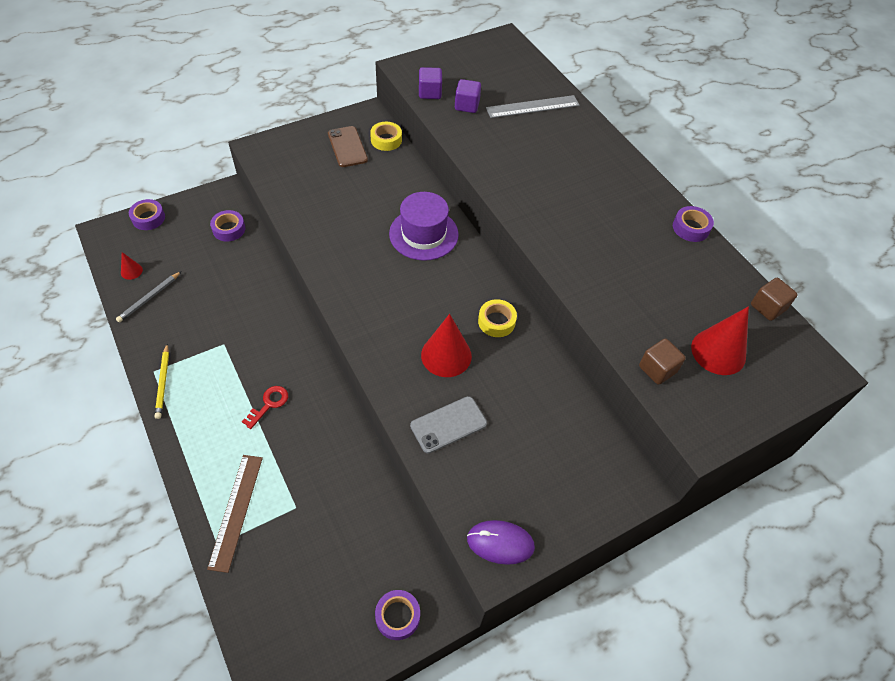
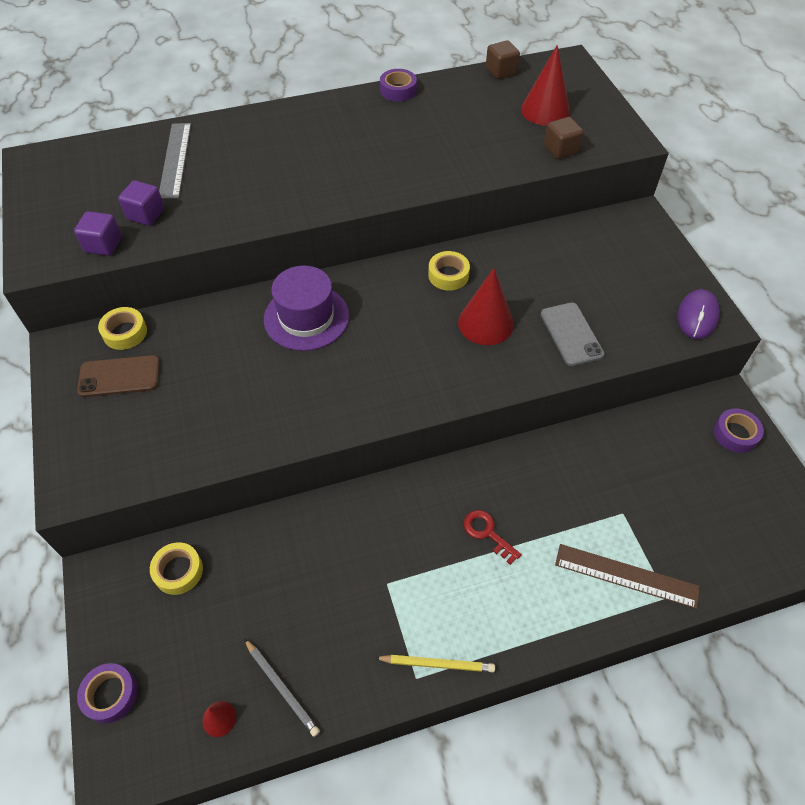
camera: 75 degrees left, 0 degrees up
(229, 229) = (178, 571): purple tape -> yellow tape

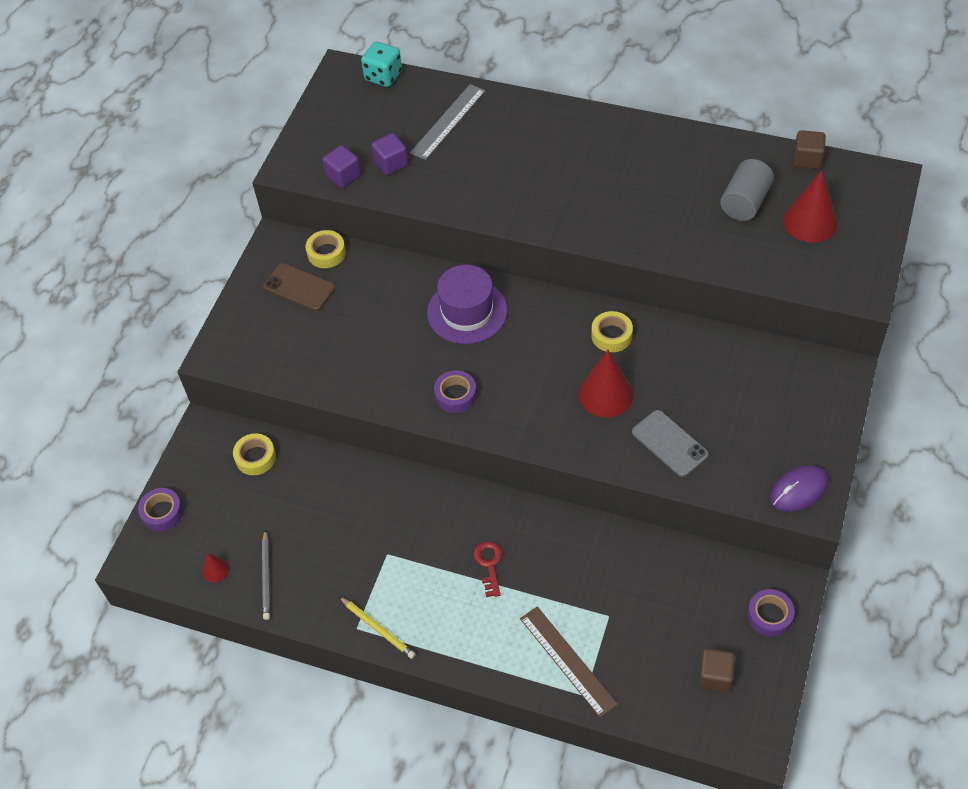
camera: 40 degrees right, 0 degrees up
(79, 149) = (383, 76): none -> turquoise dice
(398, 90) = (690, 136): purple tape -> purple tape (455, 395)
(484, 117) = (745, 202): none -> grey cylinder
(560, 149) = (785, 269): brown cube -> brown cube (715, 676)
(571, 334) = (669, 443): grey phone -> grey phone turned 60 degrees counterclockwise

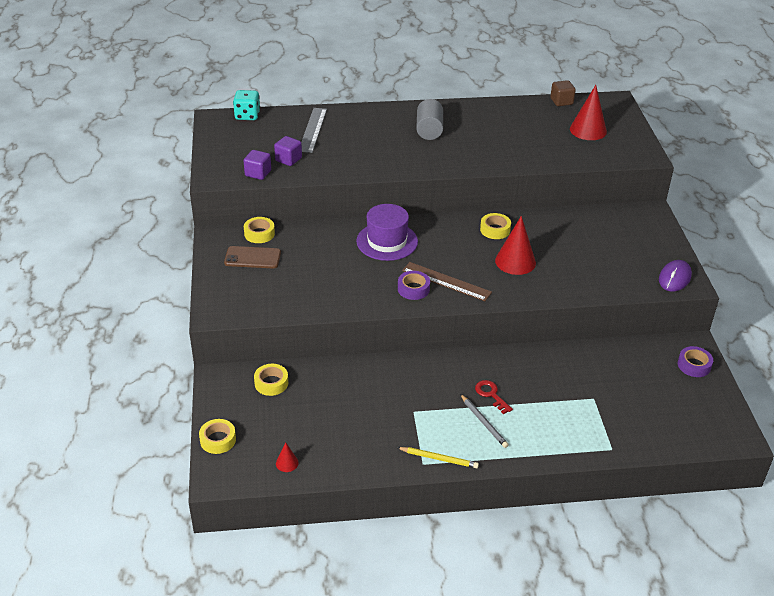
camera: 30 degrees left, 15 degrees down
(162, 512) = (218, 440): purple tape -> yellow tape
(266, 576) = (331, 454): grey pencil -> grey pencil (483, 422)
(568, 660) = (586, 433): brown ruler -> brown ruler (446, 281)
(669, 443) = (576, 276): grey phone -> none
(715, 676) = (686, 409): brown cube -> none
(745, 202) = (541, 129): grey cylinder -> grey cylinder (429, 130)

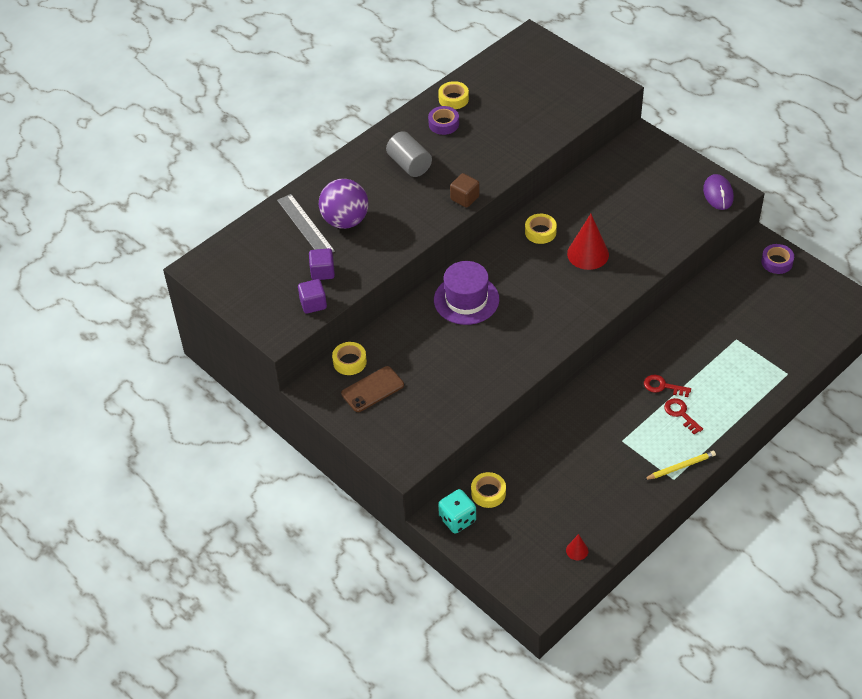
camera: 35 degrees left, 10 degrees up
(218, 440) = (503, 570): yellow tape -> yellow tape (453, 99)
(247, 115) = (225, 246): turquoise dice -> turquoise dice (457, 519)
(342, 140) = (345, 221): none -> purple ball
(413, 289) = (537, 332): purple tape -> purple tape (443, 124)
(446, 281) = (555, 308): brown ruler -> none
(483, 422) = (681, 414): grey pencil -> red key
(561, 101) = (486, 64): brown cube -> brown cube (464, 198)
(588, 130) = (540, 85): red cone -> none

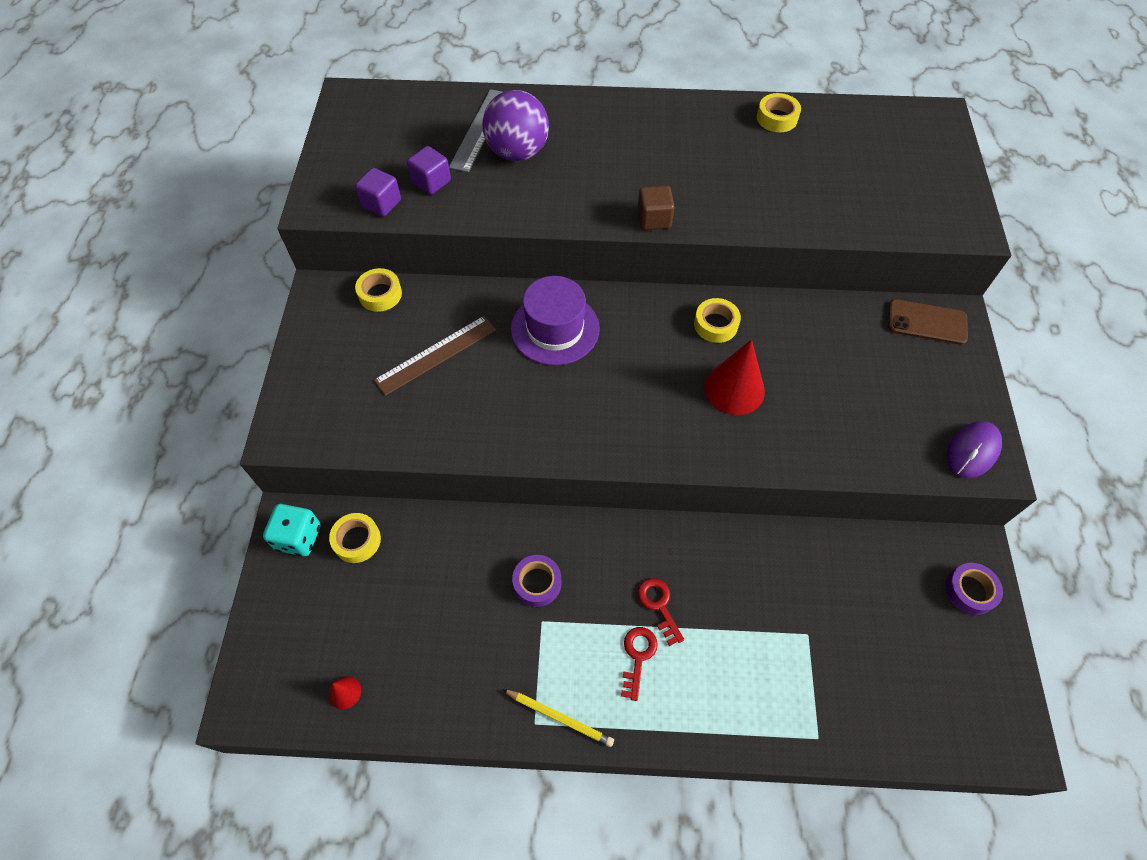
camera: 45 degrees right, 10 degrees up
(372, 389) = (360, 337): brown phone -> brown phone (927, 322)
(409, 164) = (647, 147): grey cylinder -> none
(425, 362) = (436, 355): none -> brown ruler
(443, 124) = (734, 134): purple tape -> purple tape (537, 583)

